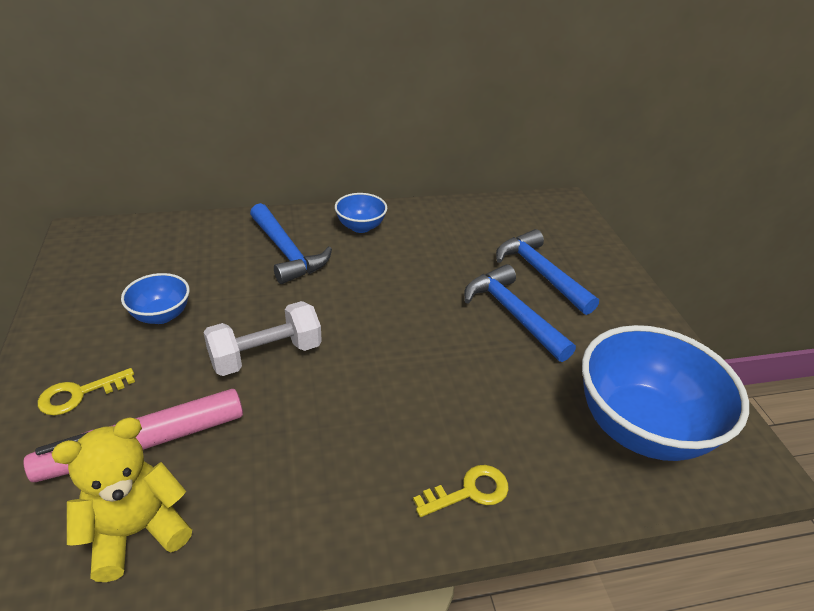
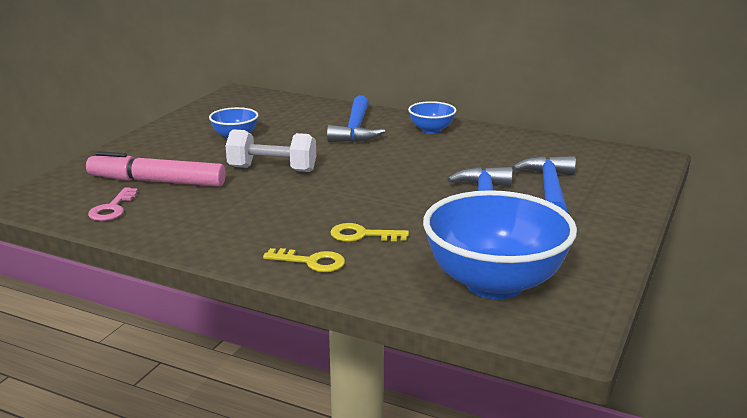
camera: 40 degrees right, 15 degrees down
(79, 394) = (151, 154): yellow key -> yellow key (362, 235)
(136, 531) = (112, 209): yellow teddy bear -> pink key

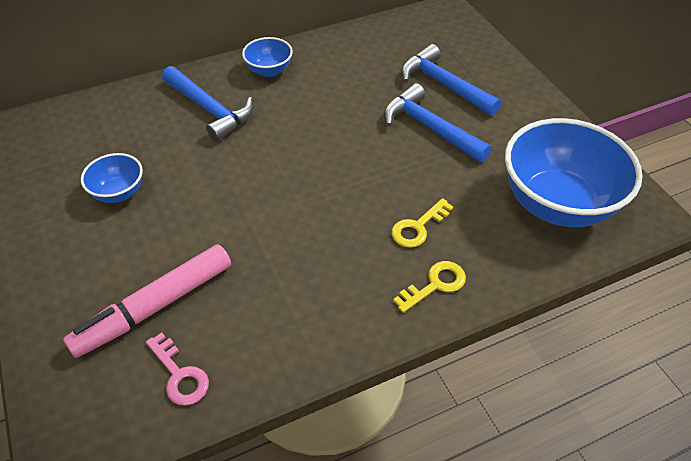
camera: 50 degrees left, 25 degrees up
(272, 169) = (228, 209): white dumbbell -> none

